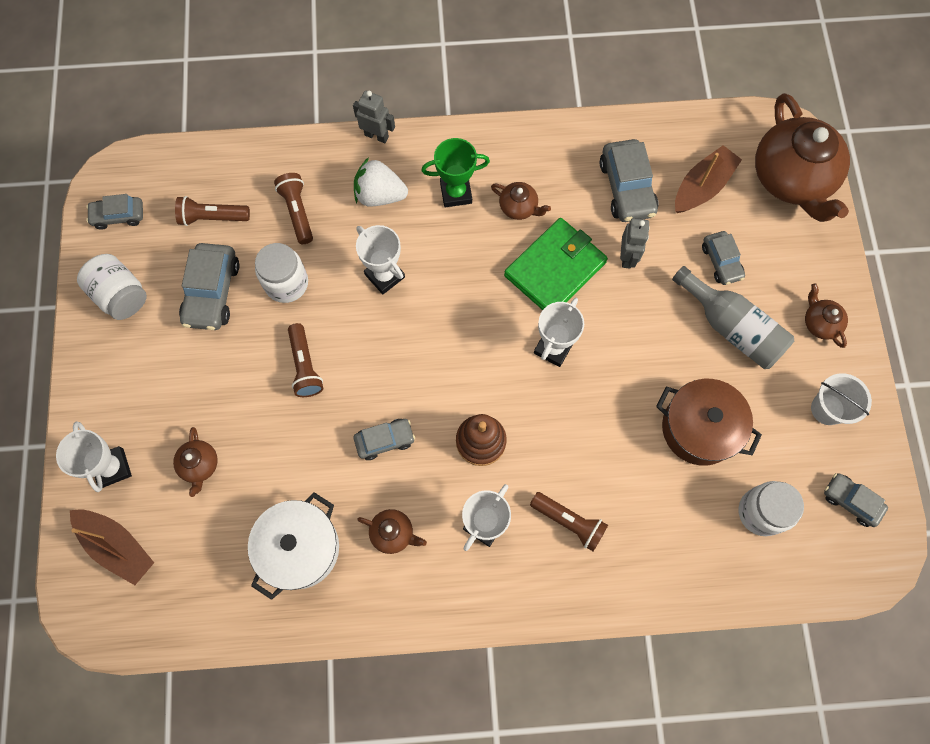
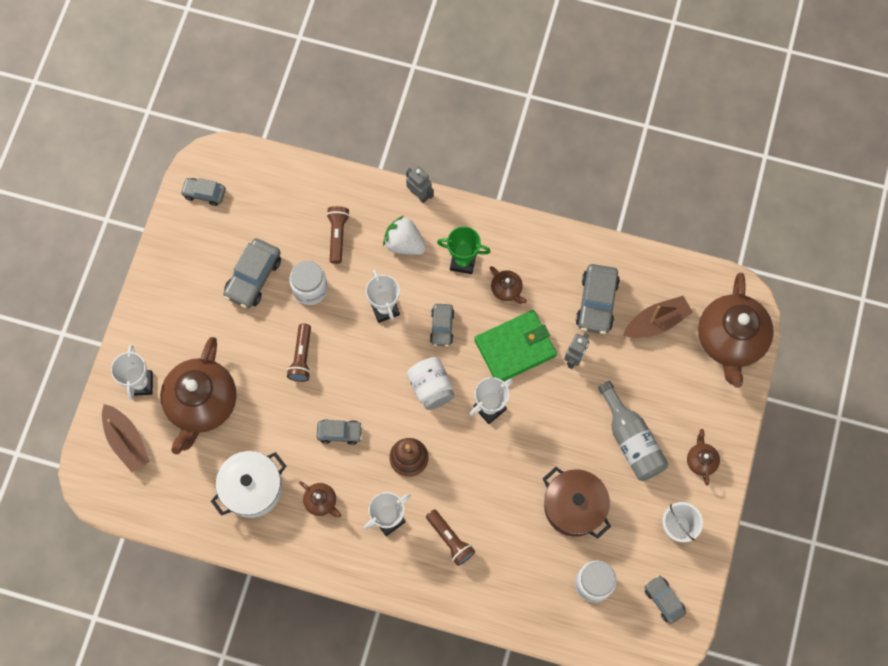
camera: 20 degrees right, 0 degrees up
(121, 295) = (186, 256): white jar -> white jar (431, 388)
(199, 465) = (202, 403): brown teapot -> brown teapot, size x2.30
(212, 217) = (273, 218): brown flashlight -> none
(721, 262) = (645, 386): grey car -> grey car (442, 327)

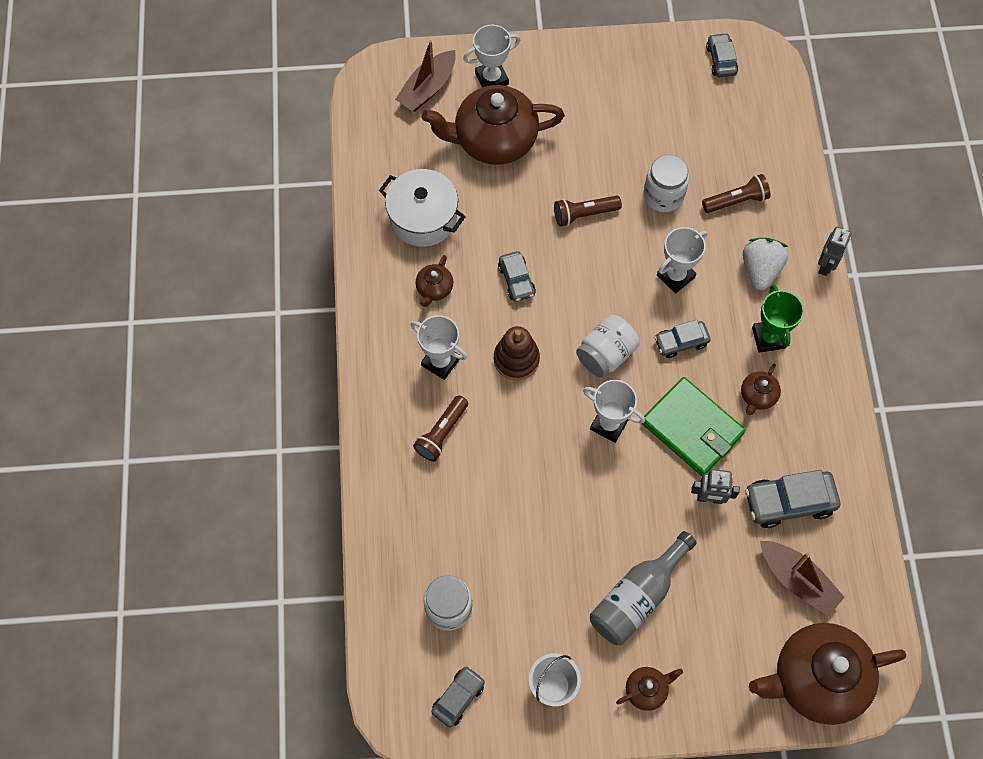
camera: 70 degrees right, 5 degrees down
(253, 277) = (651, 138): grey car -> none
(574, 506) = (531, 556): brown pot -> none

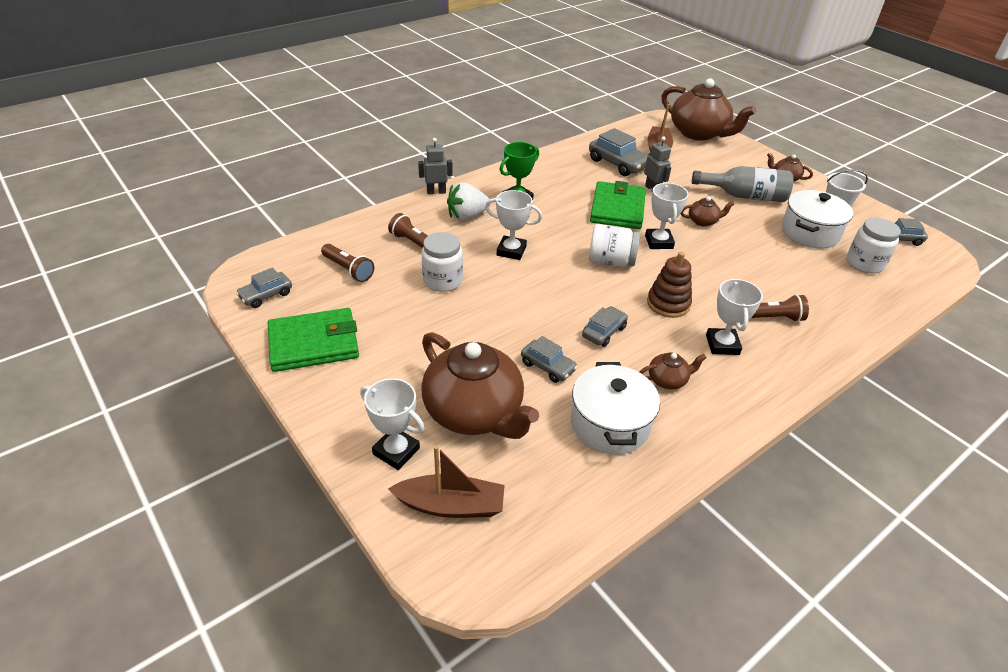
camera: 125 degrees left, 25 degrees down
(529, 603) = (809, 232): none -> white pot
(584, 214) = (502, 317): brown flashlight -> brown flashlight (348, 270)
(636, 71) = (314, 343): none -> green wallet
(681, 342) = (561, 232): grey car -> grey car (548, 366)
(757, 396) = (564, 191): brown teapot -> brown teapot (703, 221)

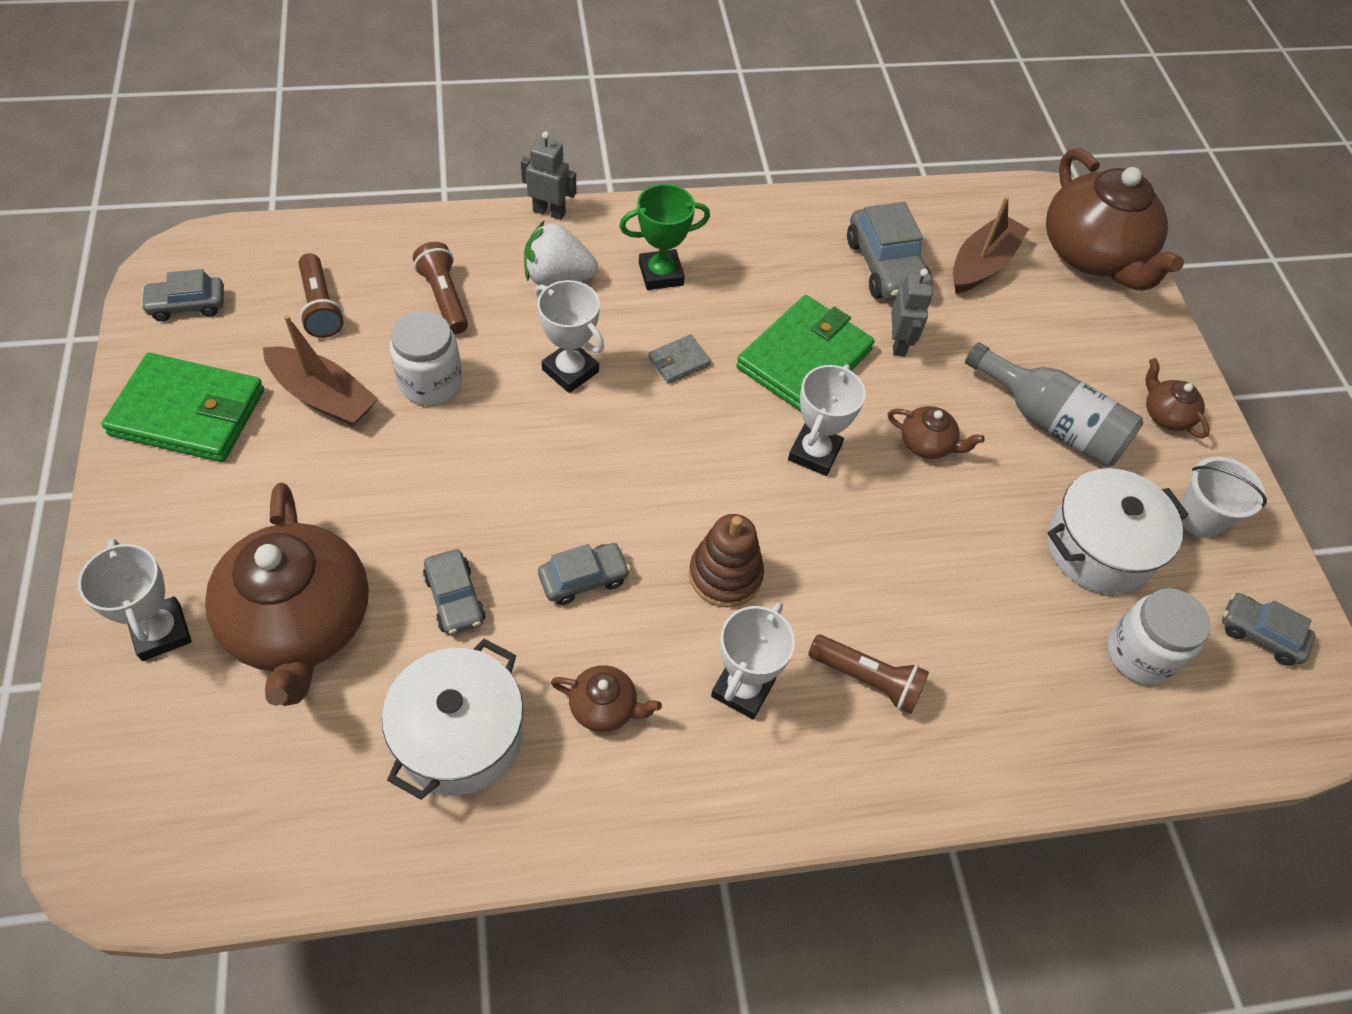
camera: 25 degrees right, 15 degrees up
(451, 505) = (163, 747): brown boat -> brown boat (323, 397)
(560, 229) = (679, 361): none -> grey wallet
(611, 261) = (704, 456): white jar -> none

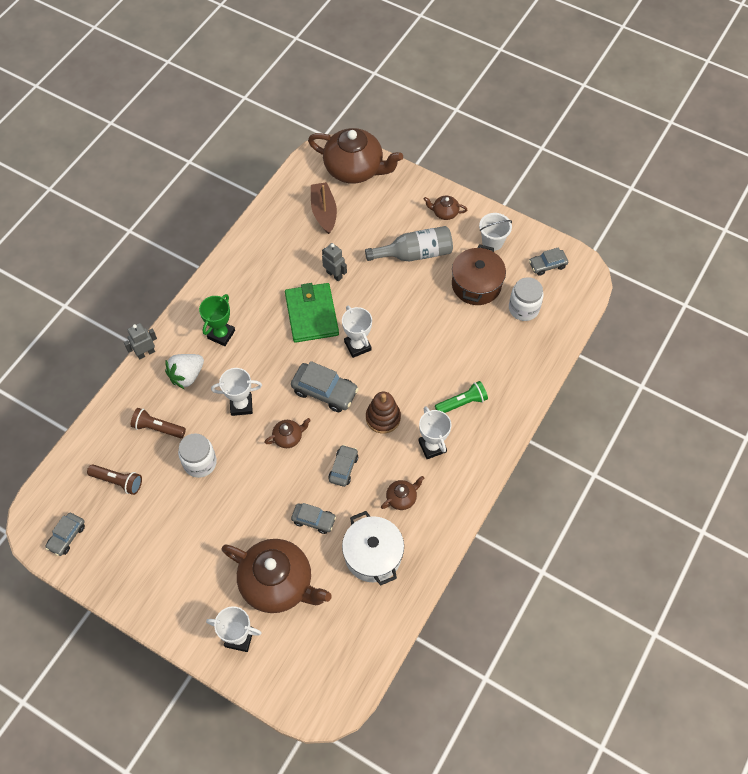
camera: 45 degrees left, 5 degrees up
(188, 412) = (132, 569): green wallet -> none
(323, 397) = (171, 509): brown boat -> none
(679, 361) = (272, 361): grey wallet -> none
(867, 679) = (462, 403): brown flashlight -> green flashlight
(885, 266) = (293, 248): grey car -> grey car (325, 391)
(927, 444) = (387, 303): brown teapot -> brown teapot (288, 437)
(1099, 548) = (476, 285): white pot -> brown pot

